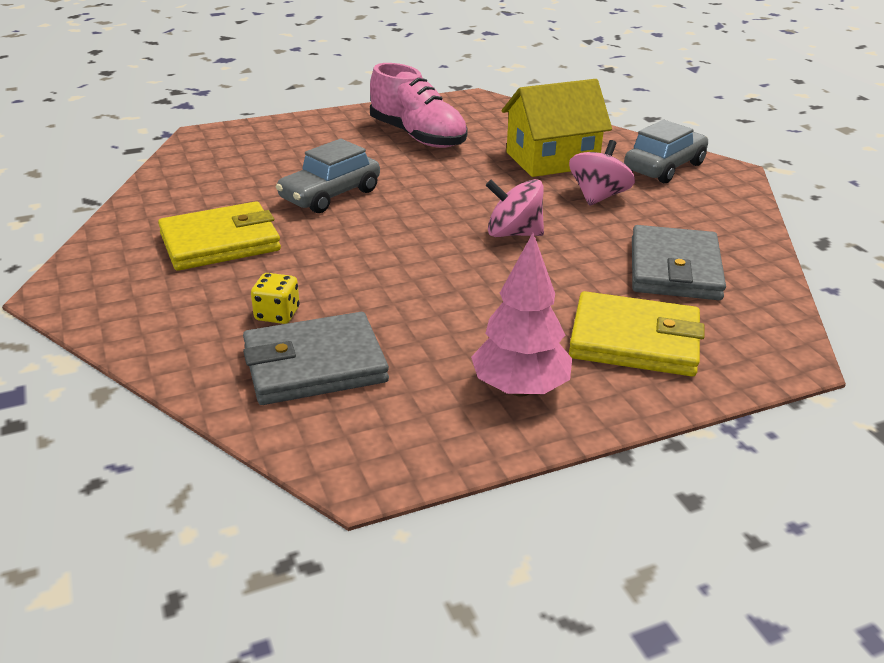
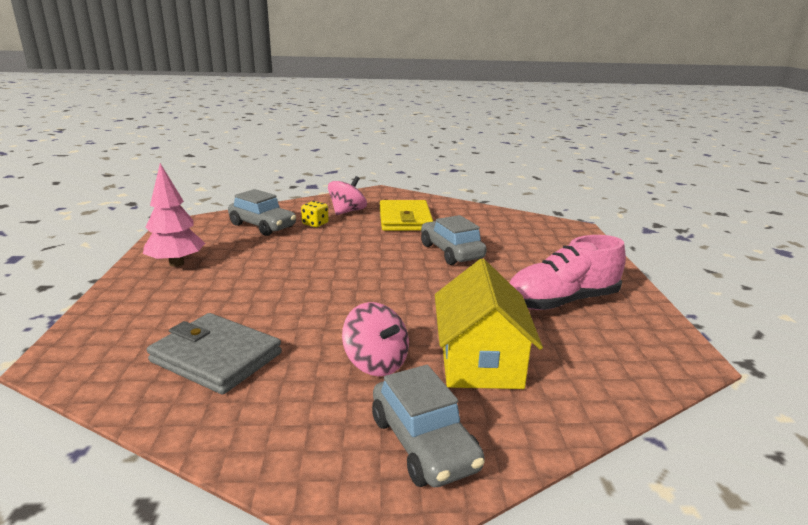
camera: 110 degrees right, 10 degrees down
(315, 364) = (262, 226): grey wallet -> grey car
(513, 233) = (341, 302): pink spinning top -> pink spinning top (347, 211)
(634, 340) = (163, 307): yellow wallet -> none

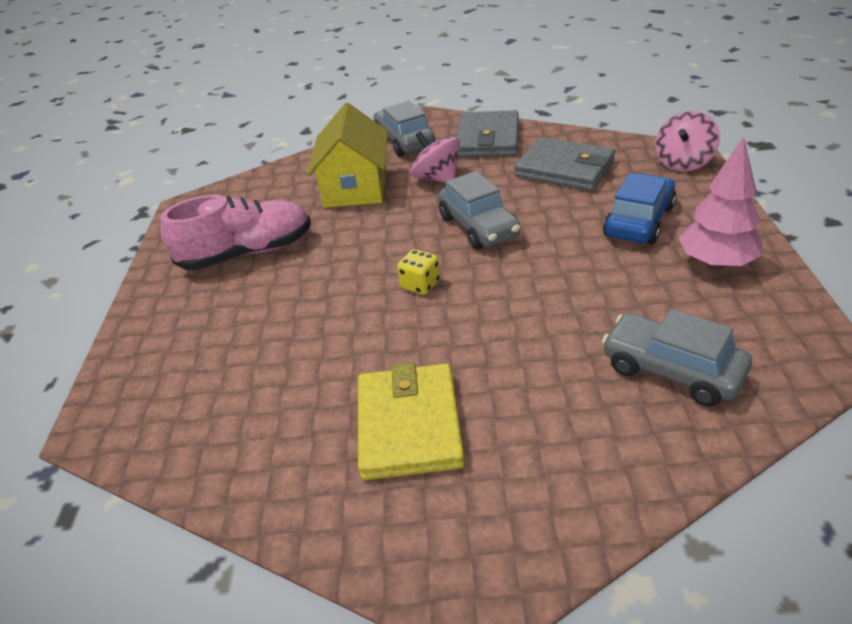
camera: 175 degrees left, 15 degrees up
(197, 294) = (639, 221): none -> blue car
(286, 427) = (487, 139): none -> grey wallet
(315, 224) = (579, 389): yellow dice -> yellow dice (420, 285)
(347, 211) = (533, 449): pink spinning top -> pink spinning top (683, 162)
(451, 252) = (343, 328): grey car -> grey car (478, 227)

